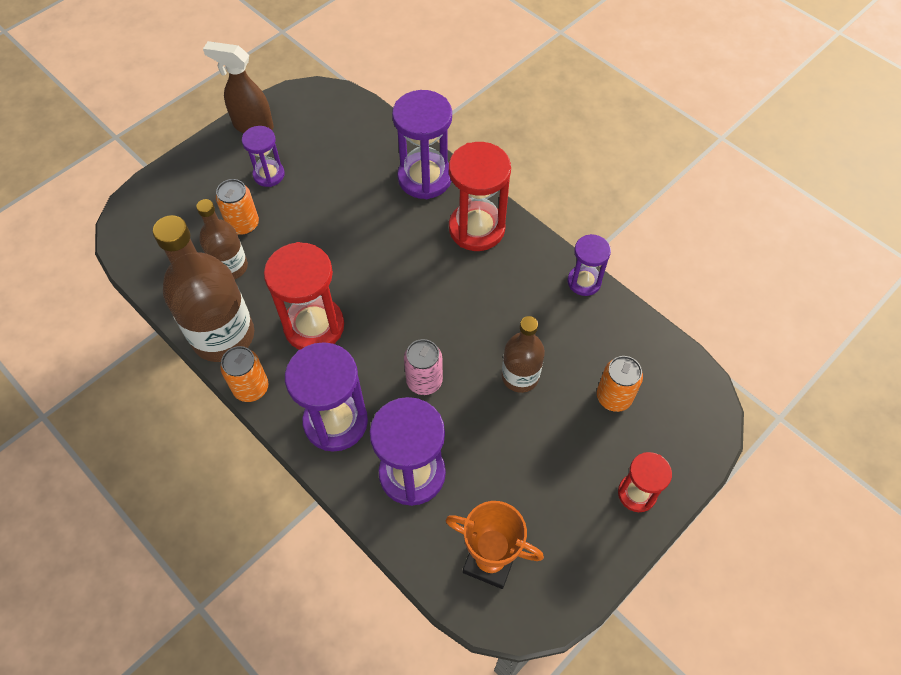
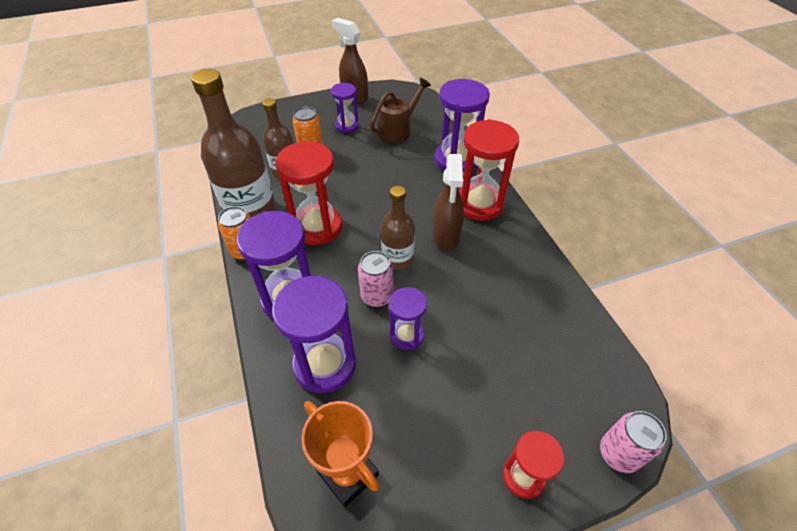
camera: 25 degrees right, 10 degrees down
(335, 159) = (398, 130): none -> brown watering can
(461, 284) = (446, 237): none -> brown spray bottle
(520, 376) = (459, 324): brown bottle -> brown bottle (397, 258)
(584, 282) = (552, 271): purple hourglass -> purple hourglass (407, 335)
(614, 397) = (539, 375): orange can -> none
(705, 439) = (618, 453): none -> pink can

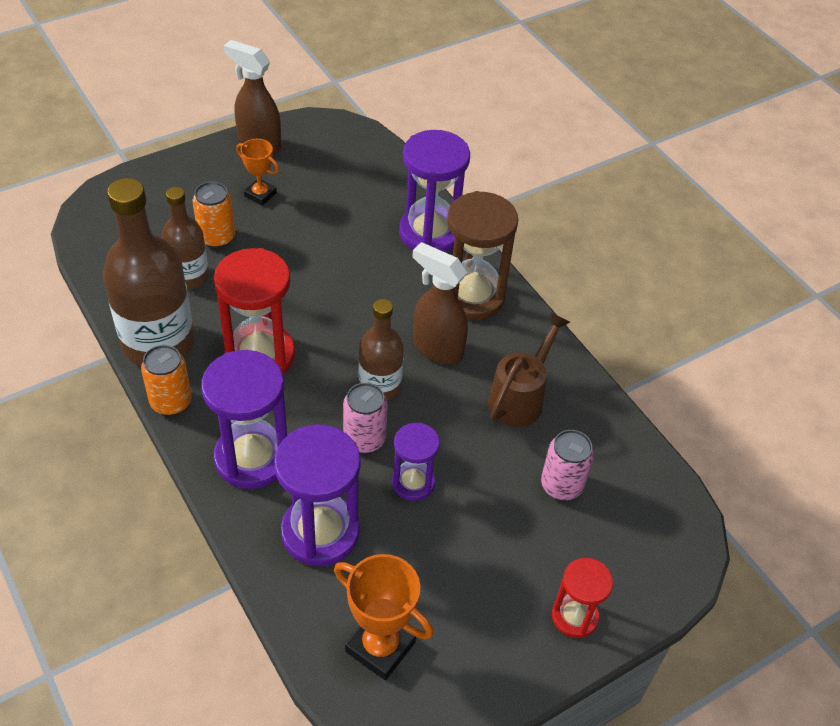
camera: 15 degrees left, 0 degrees up
(347, 126) = (260, 194): purple hourglass -> orange trophy
(398, 130) = (337, 194): brown watering can -> brown watering can (520, 398)
(446, 237) = (437, 348): brown spray bottle -> brown spray bottle turned 135 degrees clockwise
(479, 204) = (472, 296): red hourglass -> brown hourglass
(618, 453) = (673, 577): pink can -> pink can (561, 485)

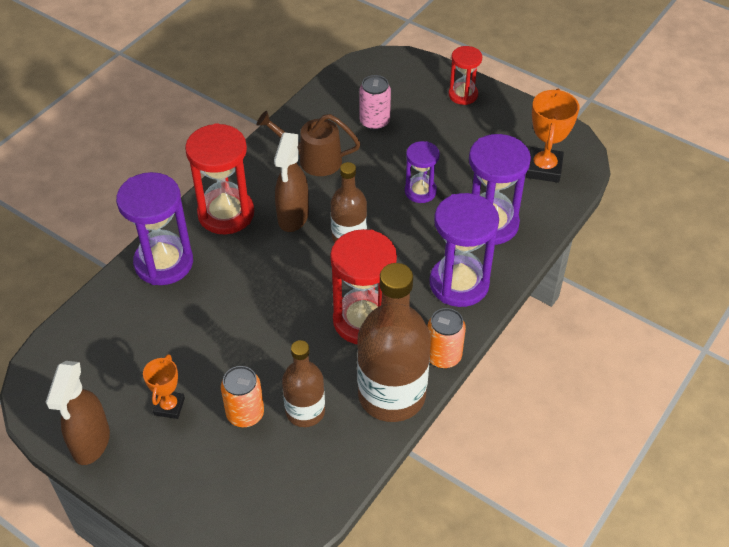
camera: 110 degrees left, 0 degrees up
(364, 439) = (402, 228): pink can -> none
(472, 296) = (226, 213): brown hourglass -> red hourglass

